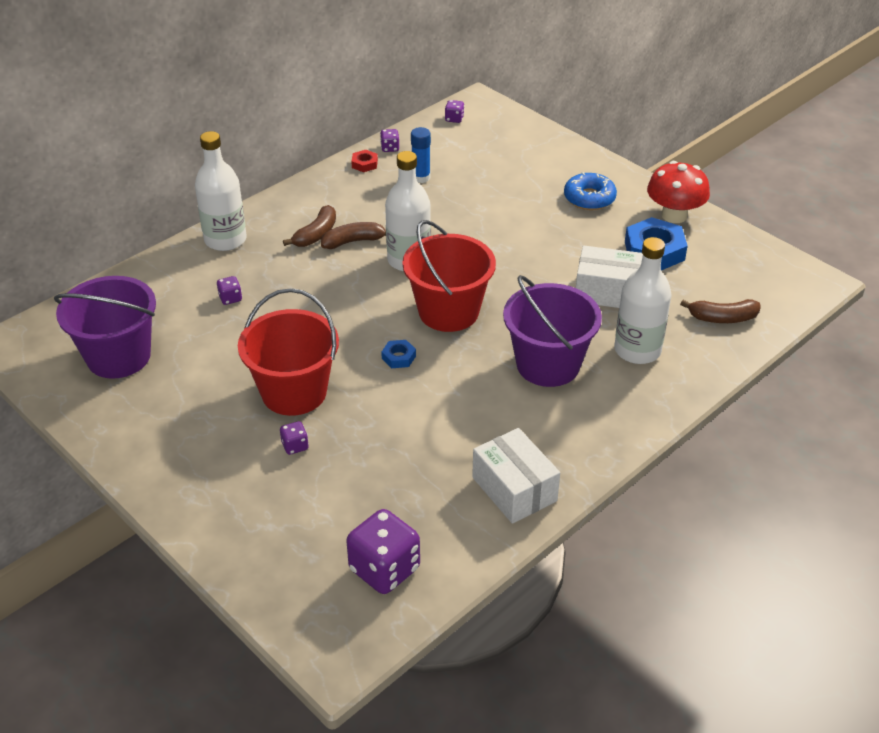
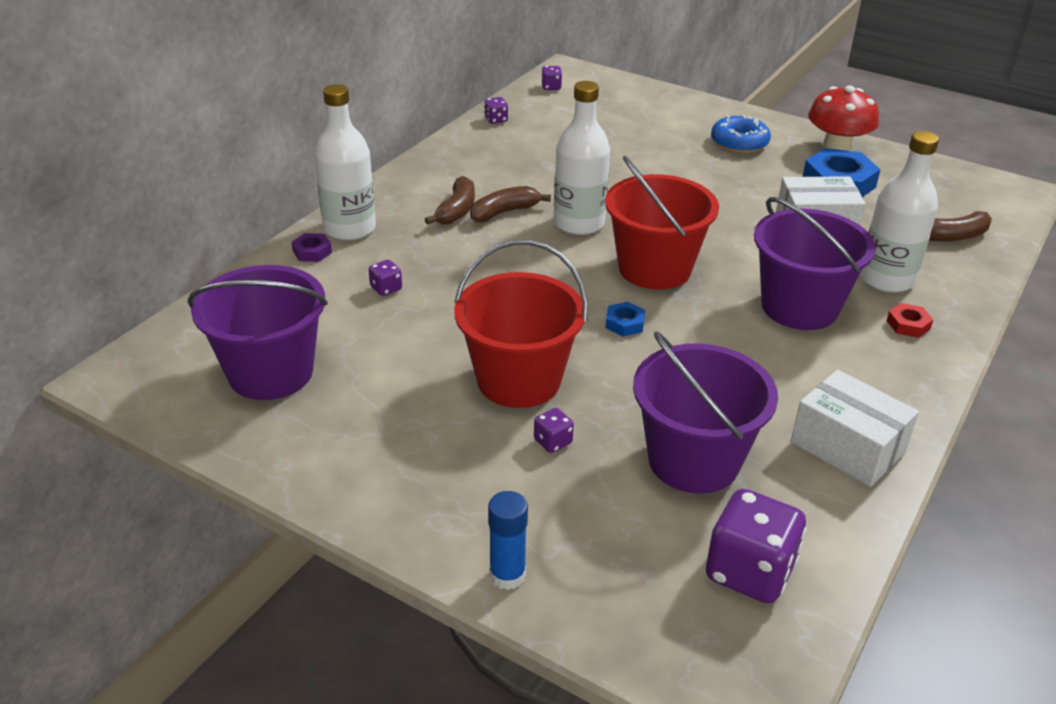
camera: 15 degrees left, 5 degrees down
(188, 257) = (312, 252): none -> purple nut
(364, 164) = (475, 137): red nut -> red nut (908, 325)
(390, 479) = (693, 460): none -> purple bucket
(421, 177) = (546, 143): blue glue stick -> blue glue stick (507, 575)

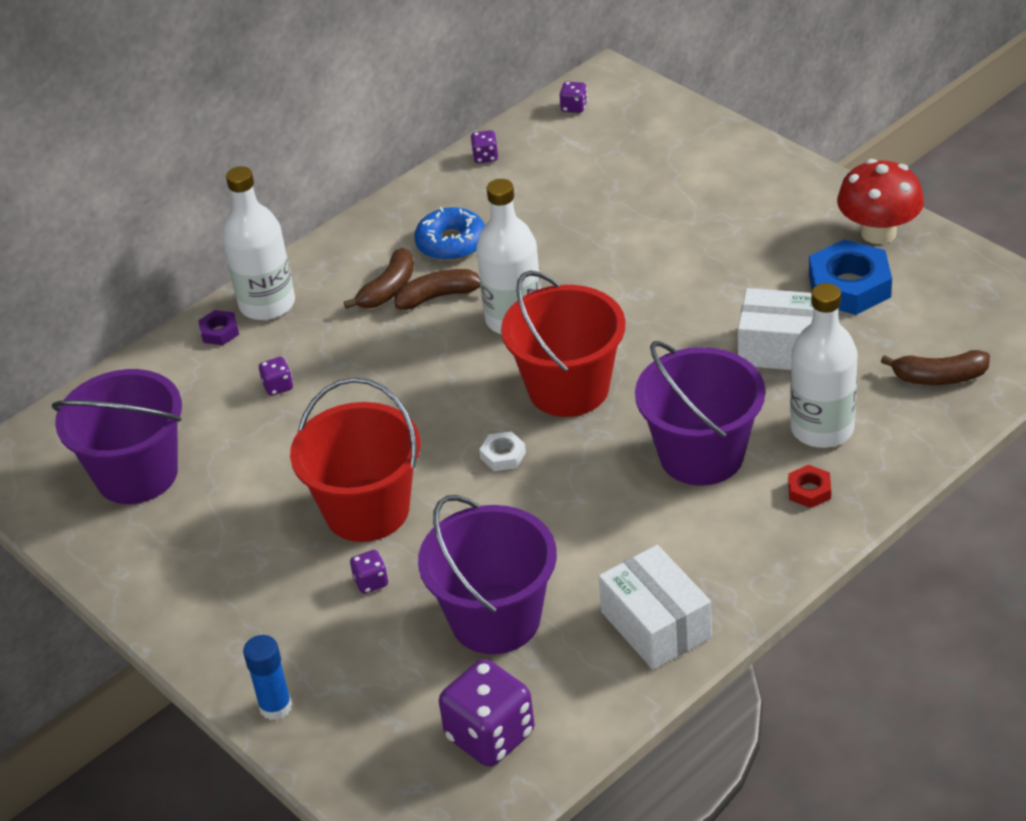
camera: 20 degrees right, 5 degrees up
(624, 323) = (503, 455): blue nut -> white nut
(739, 143) = (761, 214): blue donut -> blue donut (451, 243)

